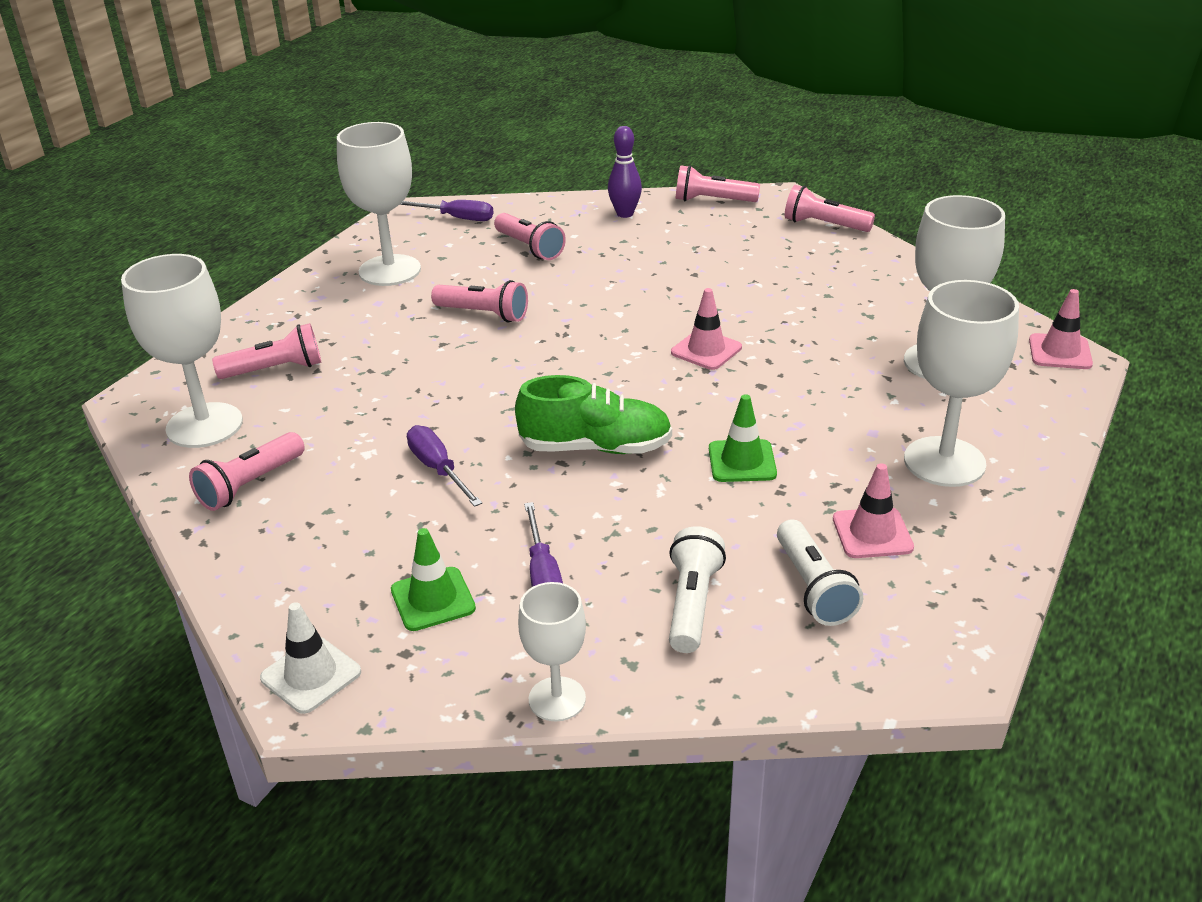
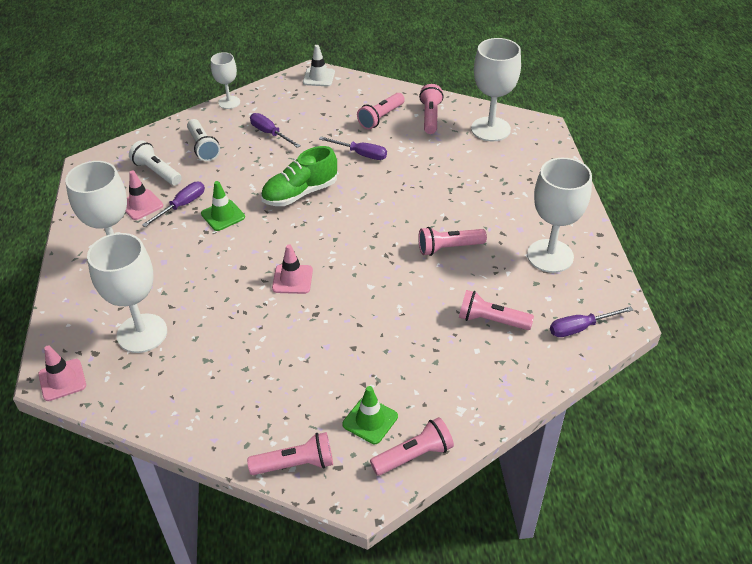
camera: 145 degrees right, 10 degrees up
(275, 369) = (505, 166): pink flashlight -> pink flashlight (381, 118)
(433, 599) = (304, 111): green traffic cone -> green traffic cone (370, 420)
(625, 214) = (466, 397): purple bowling pin -> none
(800, 503) = (182, 205): none -> purple screwdriver

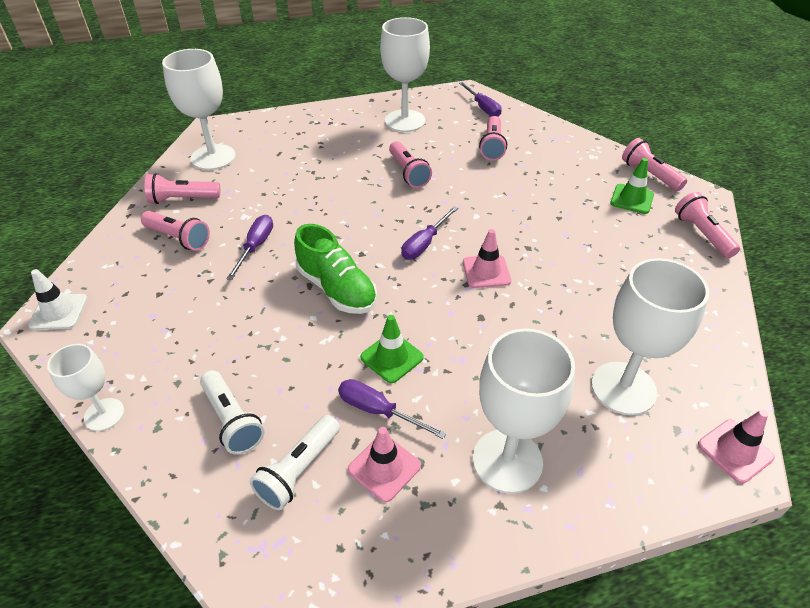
camera: 100 degrees left, 0 degrees up
(203, 147) = (232, 420): white flashlight -> white flashlight turned 90 degrees clockwise
(270, 133) = (202, 343): purple screwdriver -> purple screwdriver (424, 243)

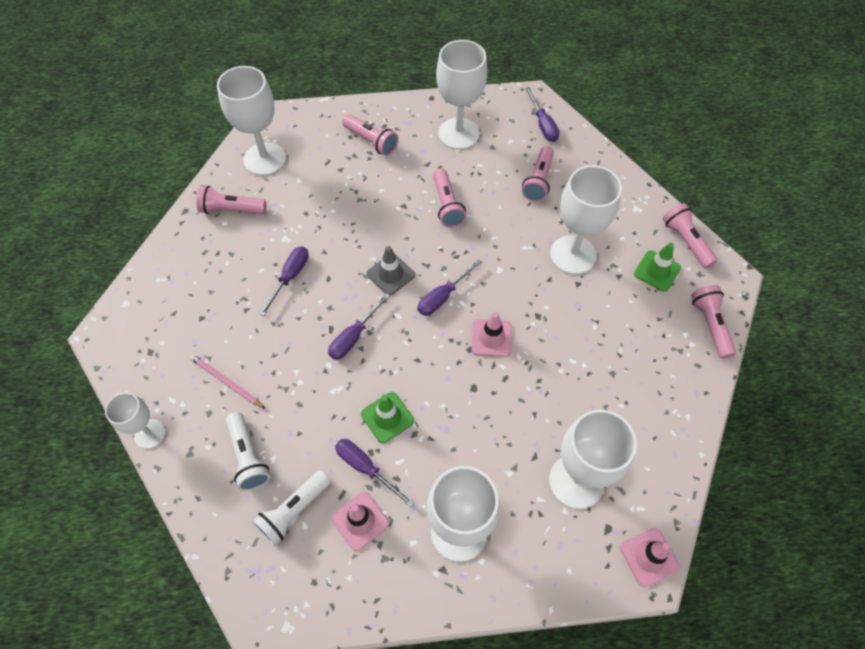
camera: 10 degrees right, 15 degrees up
(59, 312) = (118, 325): white traffic cone -> none
(178, 238) = (223, 257): pink flashlight -> pink flashlight (371, 141)
(195, 349) = (226, 382): none -> pink pencil
(337, 289) = (354, 337): green shoe -> purple screwdriver
(364, 232) = (390, 274): none -> grey traffic cone
(545, 196) = (573, 255): none -> white goblet

